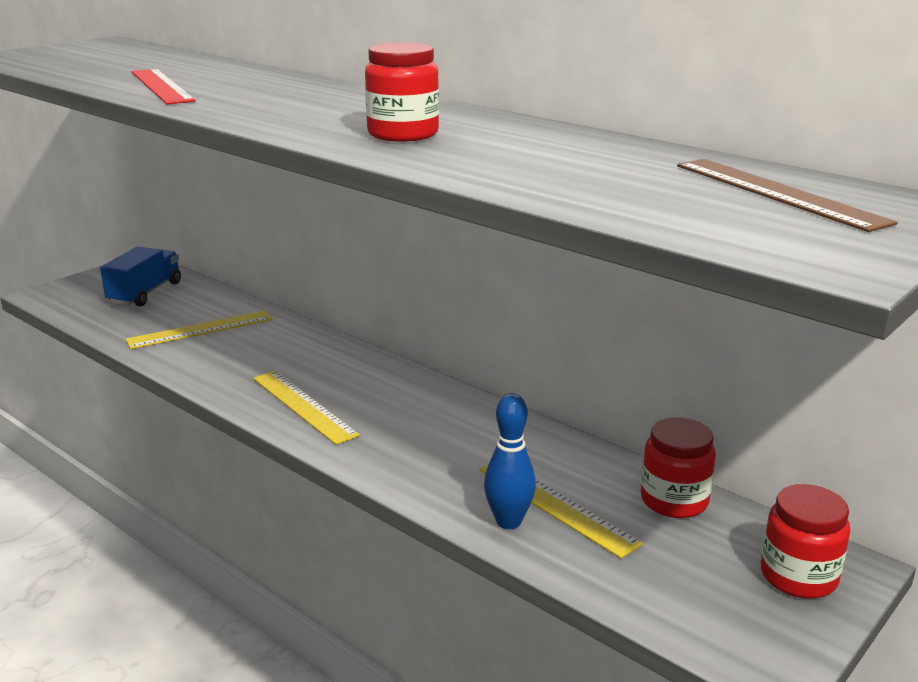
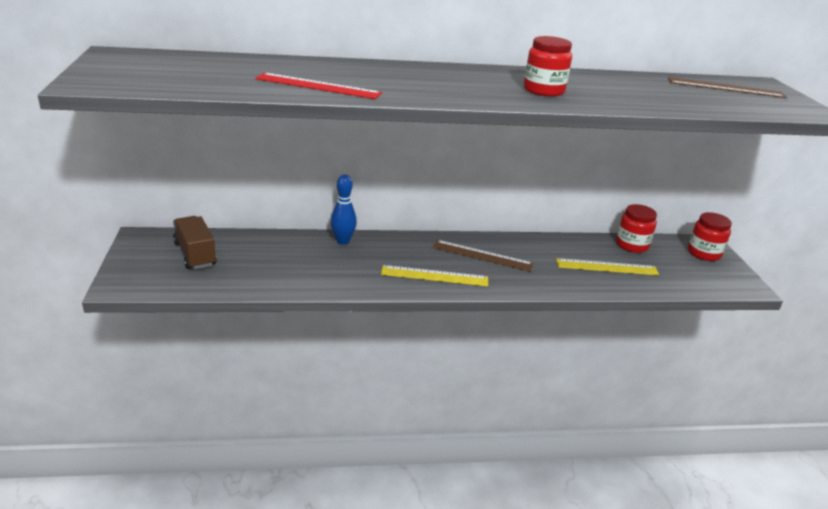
camera: 50 degrees left, 5 degrees up
(145, 293) = (195, 254): blue truck -> brown truck
(200, 329) = (287, 261): yellow ruler -> none
(409, 411) = (482, 255): none -> brown ruler
(508, 521) = (607, 282): blue bowling pin -> blue bowling pin (343, 241)

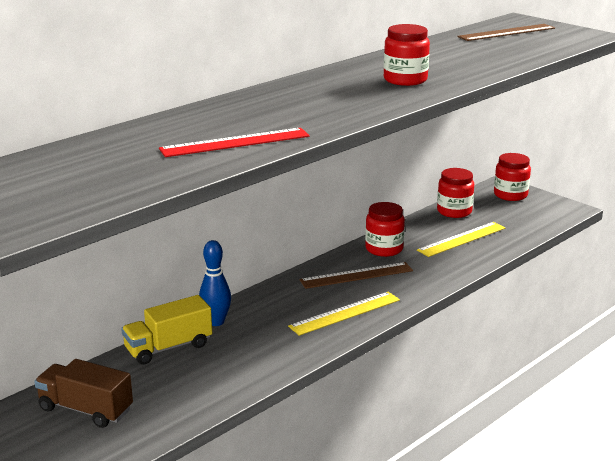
camera: 35 degrees left, 5 degrees down
(292, 242) = (168, 347): none -> yellow truck
(531, 247) = (384, 249): none -> red jar

